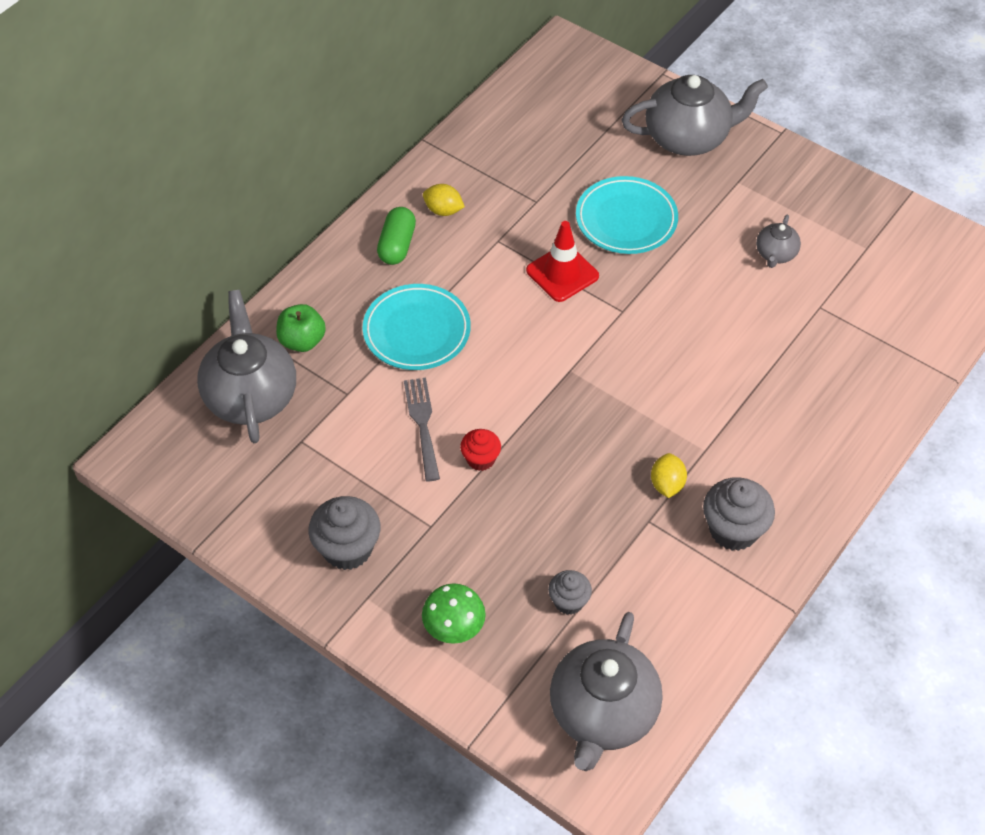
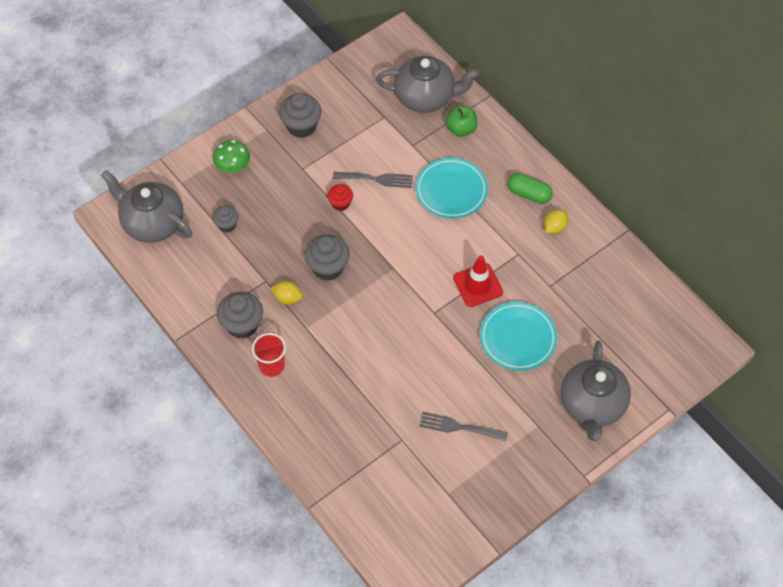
camera: 105 degrees right, 5 degrees up
(597, 448) = (328, 267): none -> grey cupcake
(775, 254) = (458, 427): grey teapot -> grey fork
(781, 475) = (272, 366): none -> red cup

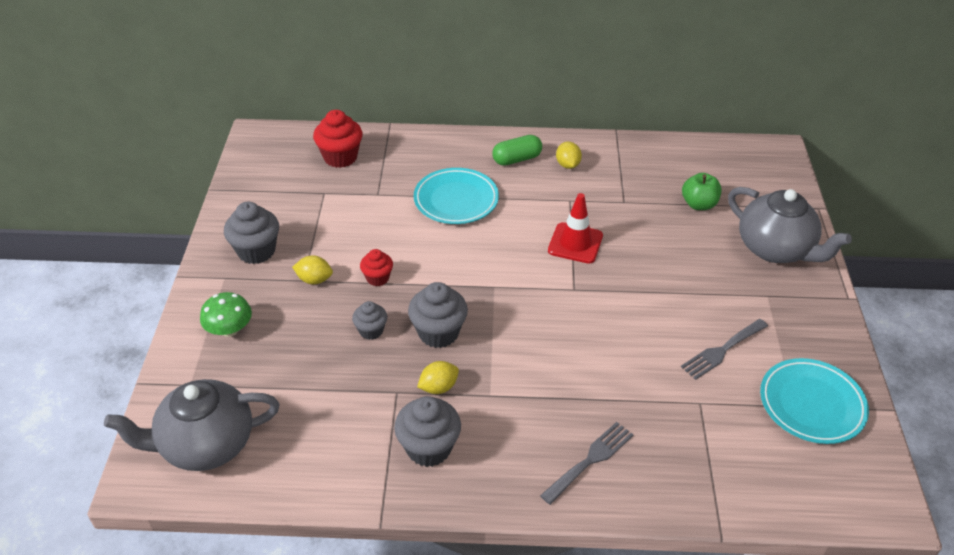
camera: 50 degrees left, 15 degrees down
(227, 225) = (291, 380): grey cupcake -> grey cupcake (371, 331)
(272, 366) = (507, 455): red cup -> none
(308, 173) = (314, 280): none -> yellow lemon
(377, 179) = (383, 237): grey fork -> grey fork (590, 460)
(426, 97) = (340, 157): grey teapot -> red cupcake
(461, 129) = (401, 157): green apple -> green apple (698, 204)
(517, 338) = (659, 252): turquoise plate -> turquoise plate (811, 404)

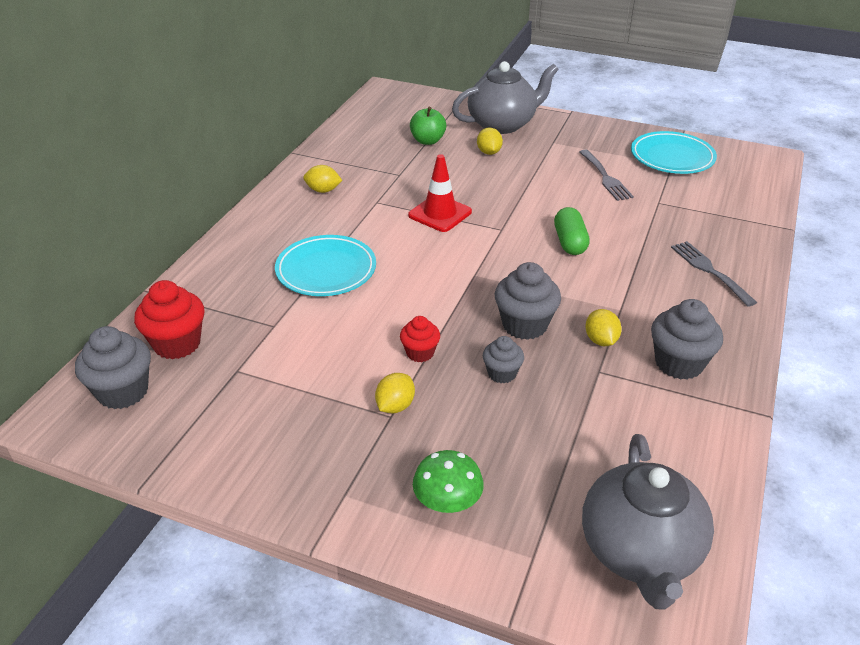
camera: 70 degrees left, 5 degrees down
(256, 251) = (310, 453): grey cupcake -> grey cupcake (123, 391)
(516, 159) = (290, 217): green capsule -> green capsule (570, 242)
(708, 251) = (489, 152): none -> yellow lemon

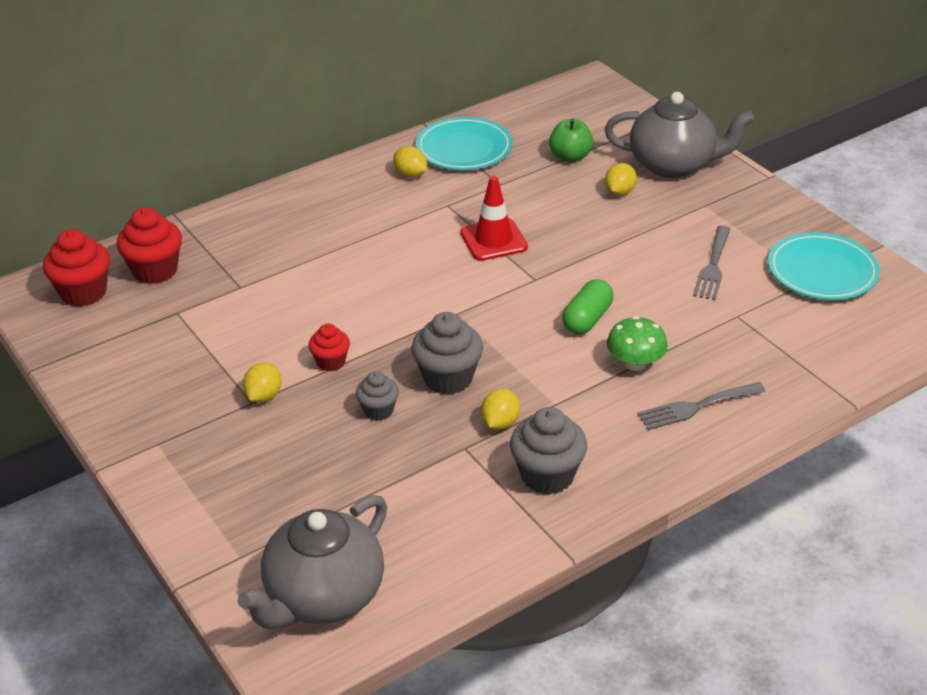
camera: 35 degrees right, 0 degrees up
(123, 391) = (83, 292): grey cupcake -> red cupcake
(326, 270) = (332, 255): turquoise plate -> turquoise plate (464, 149)
(395, 406) = (264, 396): yellow lemon -> yellow lemon turned 45 degrees counterclockwise
(447, 502) = (223, 486): green mushroom -> green mushroom (635, 363)
(709, 270) = (696, 407): grey fork -> grey fork turned 120 degrees counterclockwise

